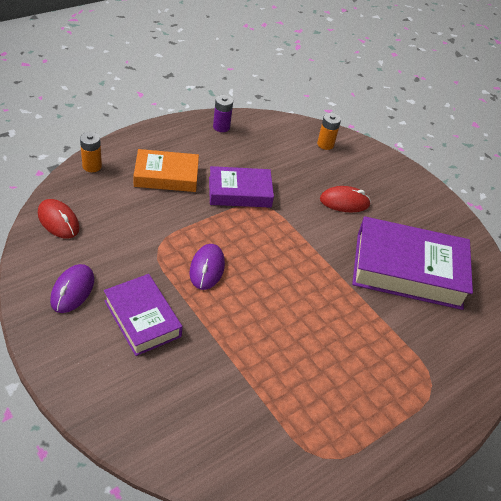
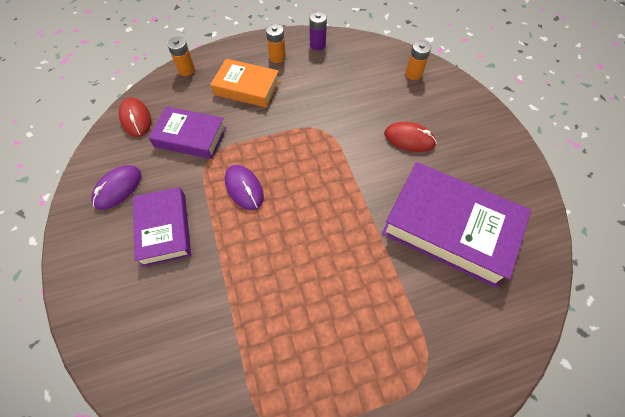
camera: 25 degrees right, 15 degrees up
(185, 143) = (277, 57): none -> orange battery
(207, 268) = (244, 188): purple mouse -> purple mouse turned 60 degrees counterclockwise
(240, 192) = (308, 113): purple book -> purple book (190, 137)

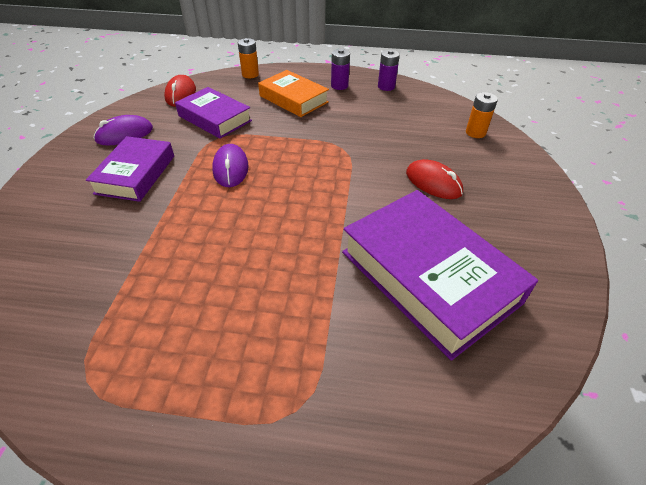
camera: 25 degrees right, 15 degrees down
(277, 57) = (339, 86): orange battery -> purple battery

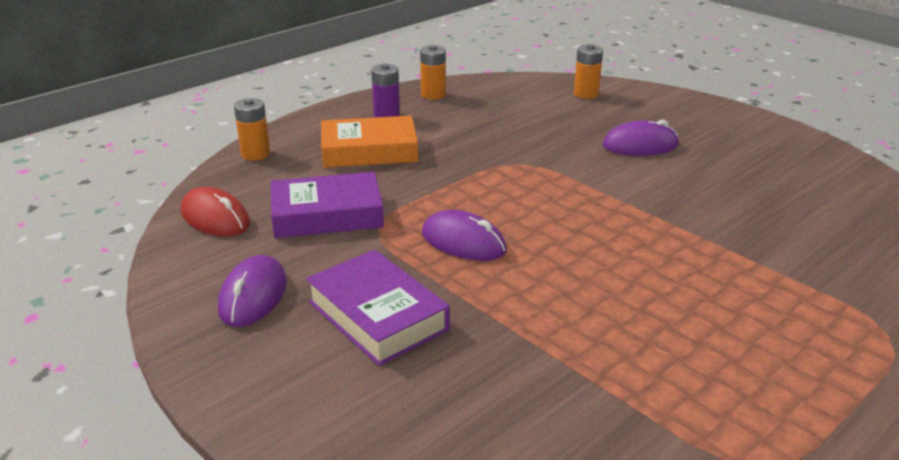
camera: 50 degrees left, 15 degrees down
(386, 86) = (433, 95): purple battery -> orange battery
(428, 276) = (771, 204): purple book -> none
(433, 183) = (640, 146): red mouse -> purple mouse

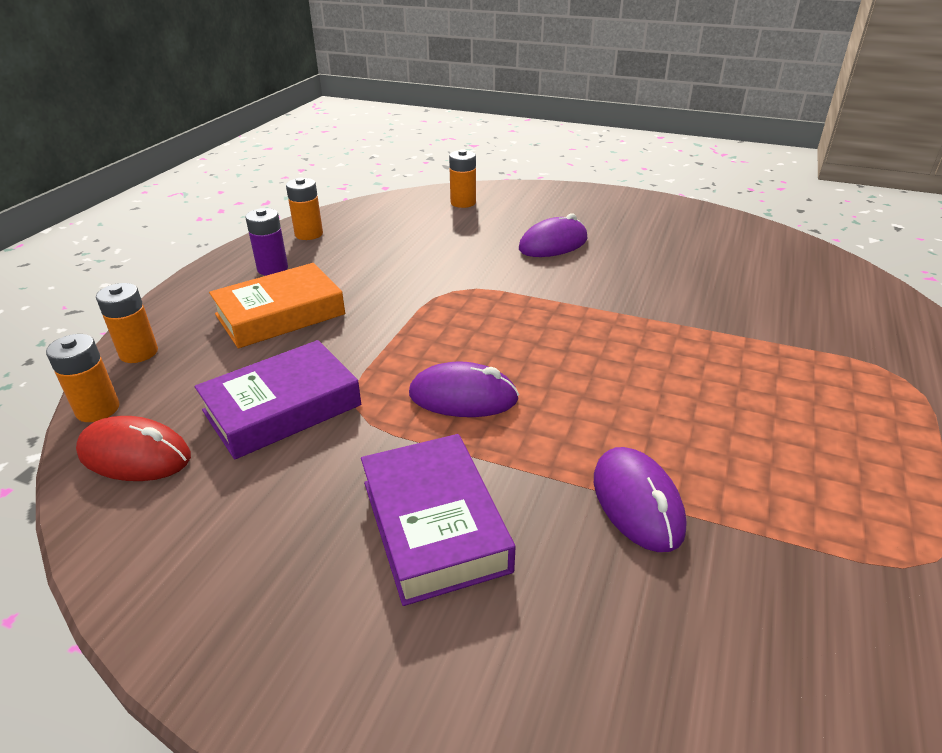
camera: 25 degrees left, 5 degrees up
(209, 184) = (98, 409): none -> orange battery
(253, 296) = (258, 553): purple mouse -> purple mouse (637, 503)
(377, 316) = (434, 525): purple book -> purple book turned 45 degrees clockwise

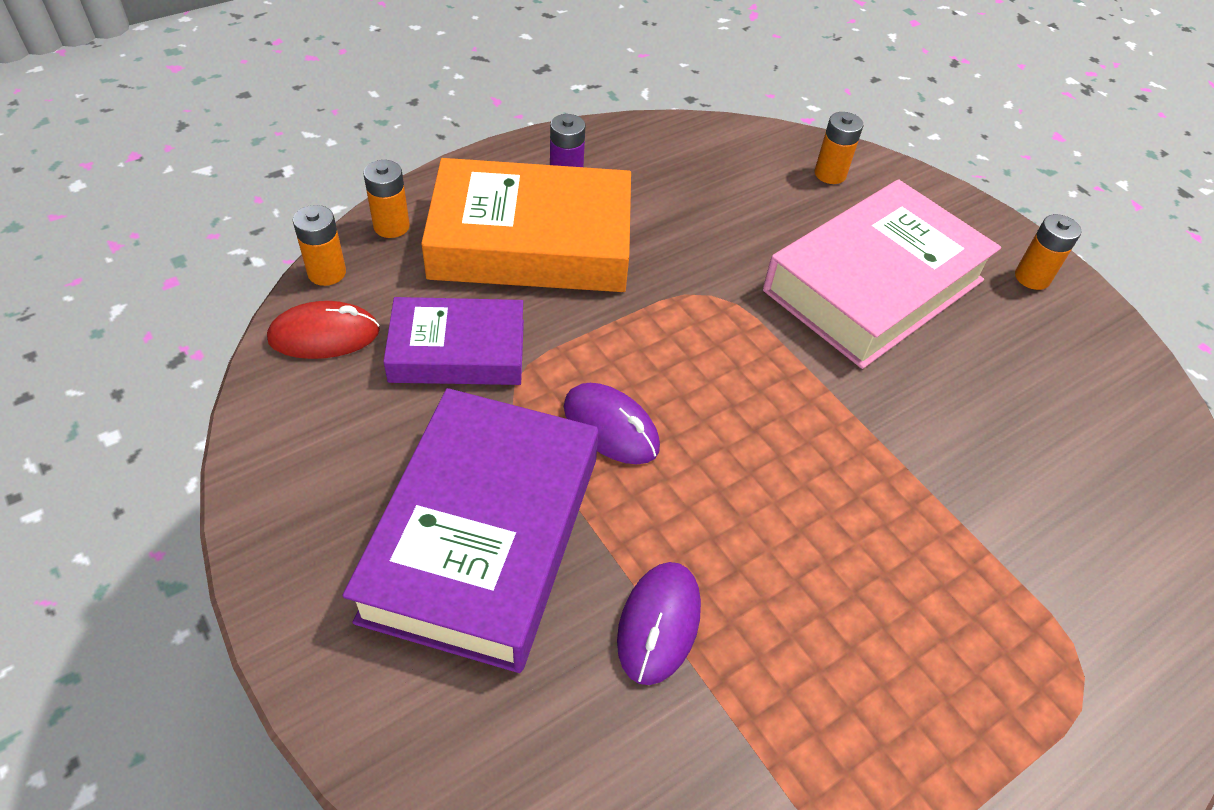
camera: 30 degrees right, 15 degrees up
(135, 455) = (324, 335): red mouse -> red mouse turned 60 degrees counterclockwise
(280, 314) = (531, 241): orange book -> orange book, size x1.65
(309, 234) = (633, 146): orange battery -> orange battery (1032, 277)
(434, 525) = (483, 536): purple book -> purple book, size x1.65
(553, 244) = (874, 285): purple mouse -> pink book

